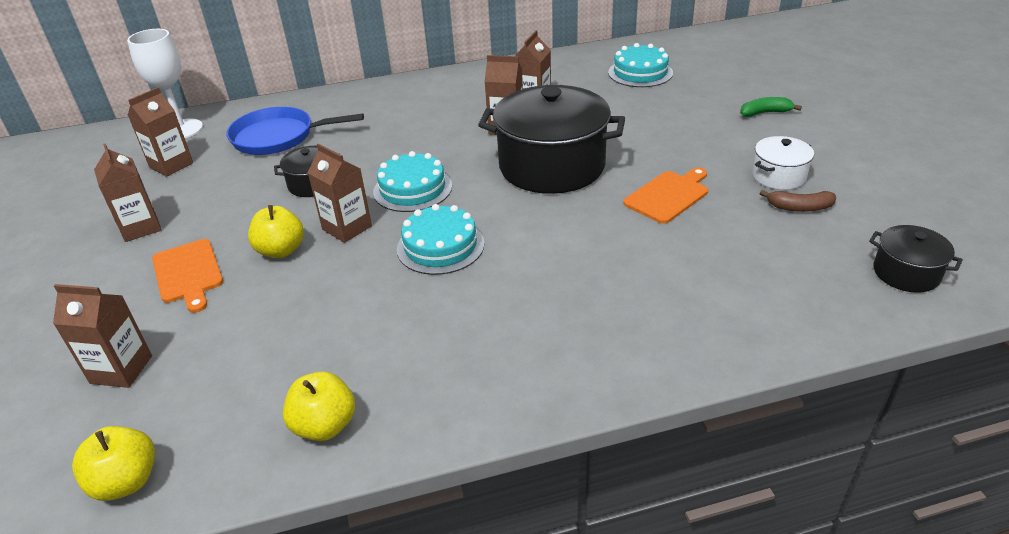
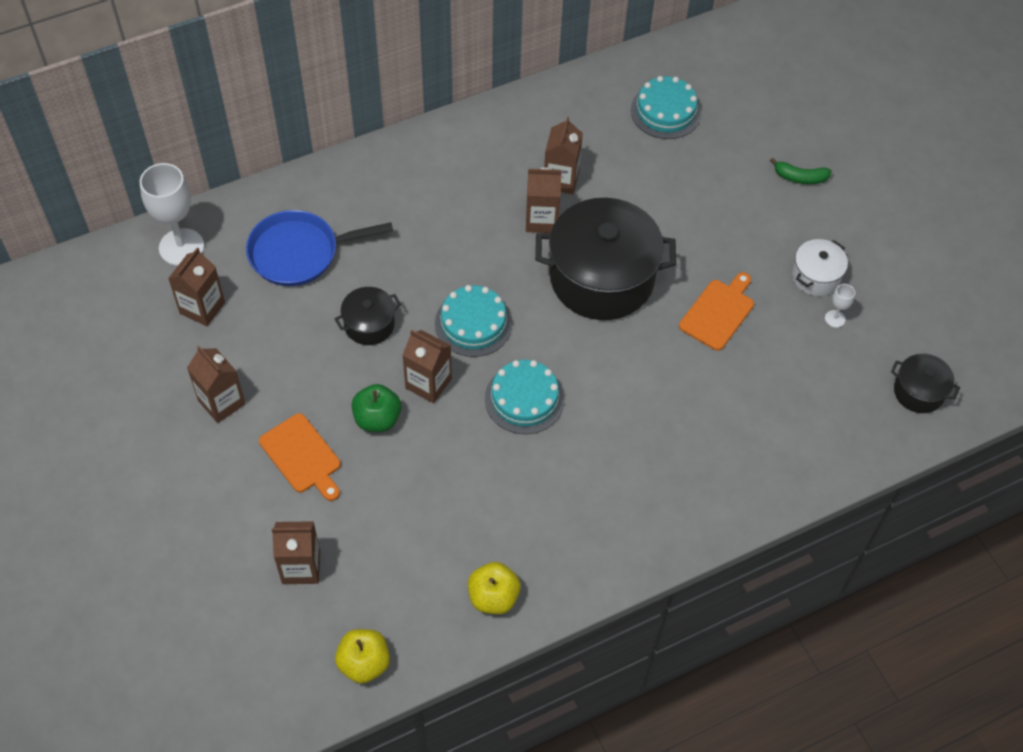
camera: 15 degrees left, 20 degrees up
(281, 250) = (377, 419): yellow apple -> green apple
(765, 113) = (800, 177): green banana -> green banana turned 150 degrees counterclockwise
(799, 207) = (834, 319): brown banana -> white goblet

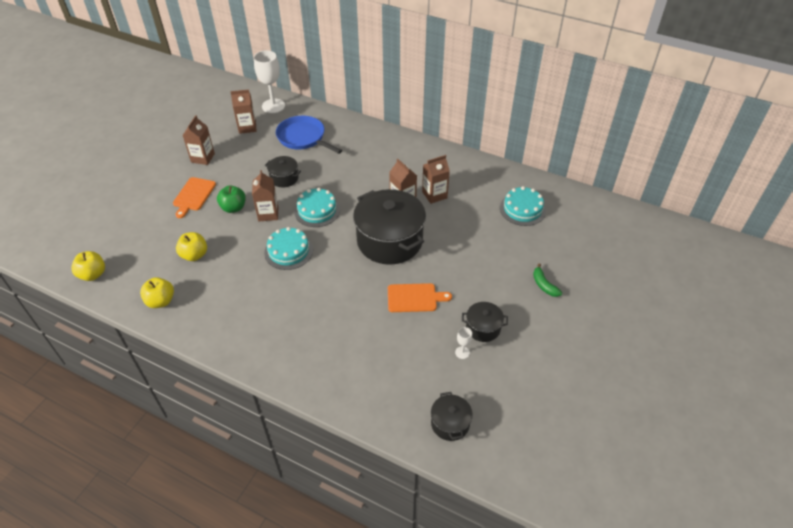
camera: 55 degrees right, 10 degrees down
(301, 567) = (133, 226): brown carton -> none
(435, 514) = (194, 255): none -> yellow apple
(815, 276) = (483, 328): white pot -> black pot

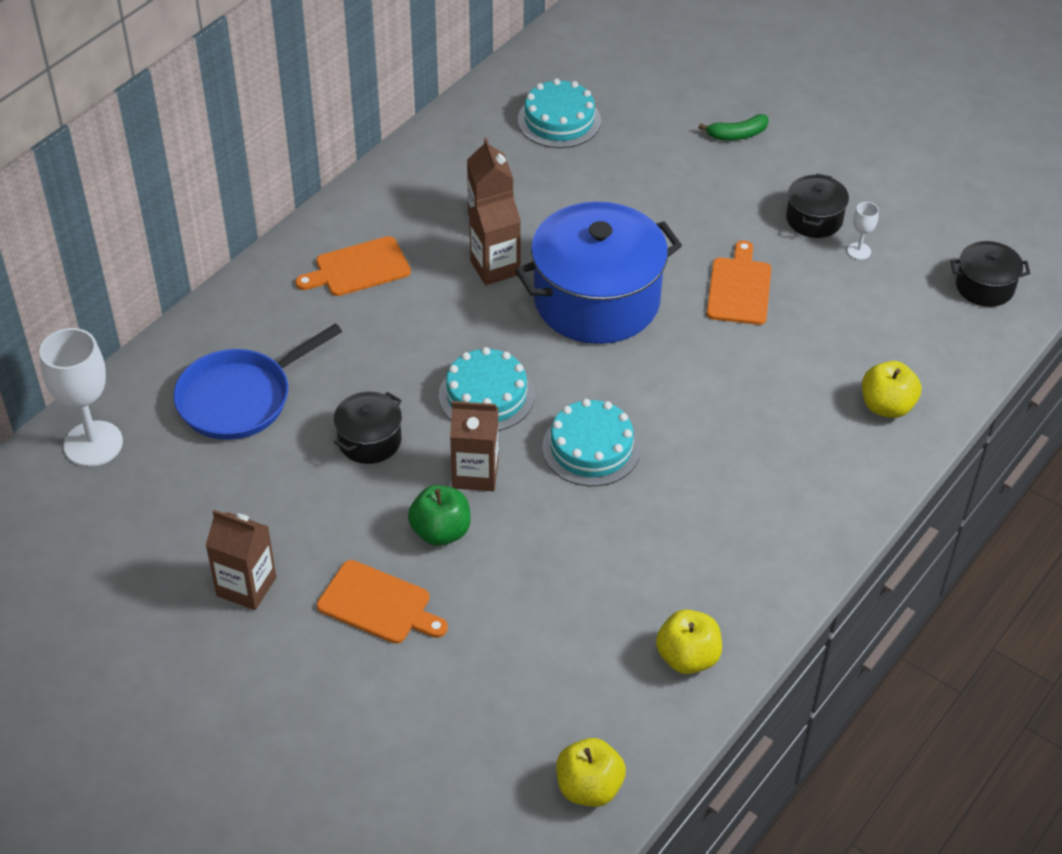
camera: 80 degrees left, 0 degrees up
(194, 255) = (569, 601): yellow apple -> yellow apple (886, 406)
(247, 127) = (159, 497): brown carton -> none
(389, 157) = (358, 268): none -> orange cutting board
(389, 241) = (596, 300): black pot -> blue pot

